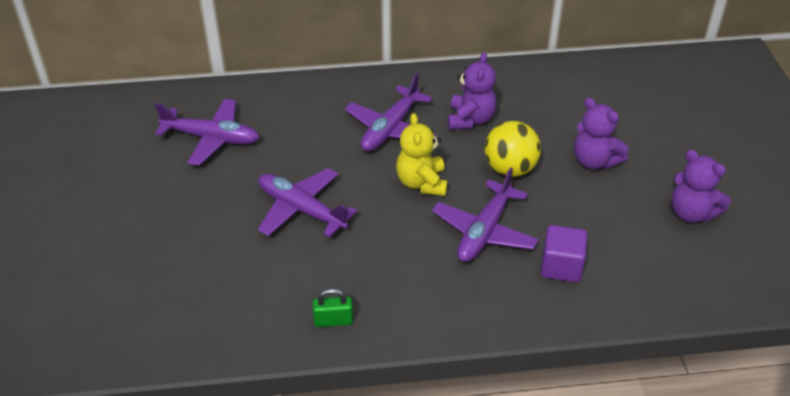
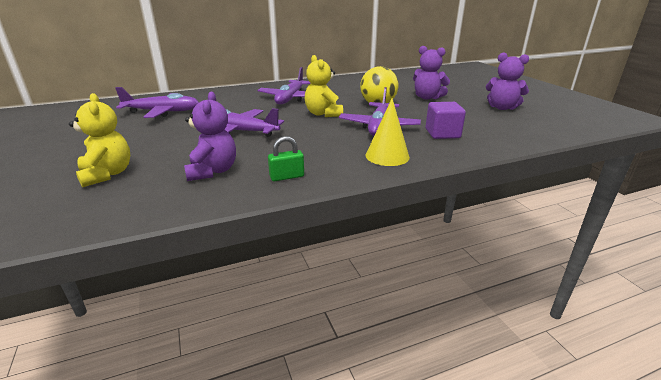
camera: 15 degrees left, 15 degrees down
(144, 275) = (107, 174): none -> yellow teddy bear
(464, 303) = (387, 156): none -> yellow cone
(470, 119) = (340, 92): purple teddy bear -> purple teddy bear (212, 171)

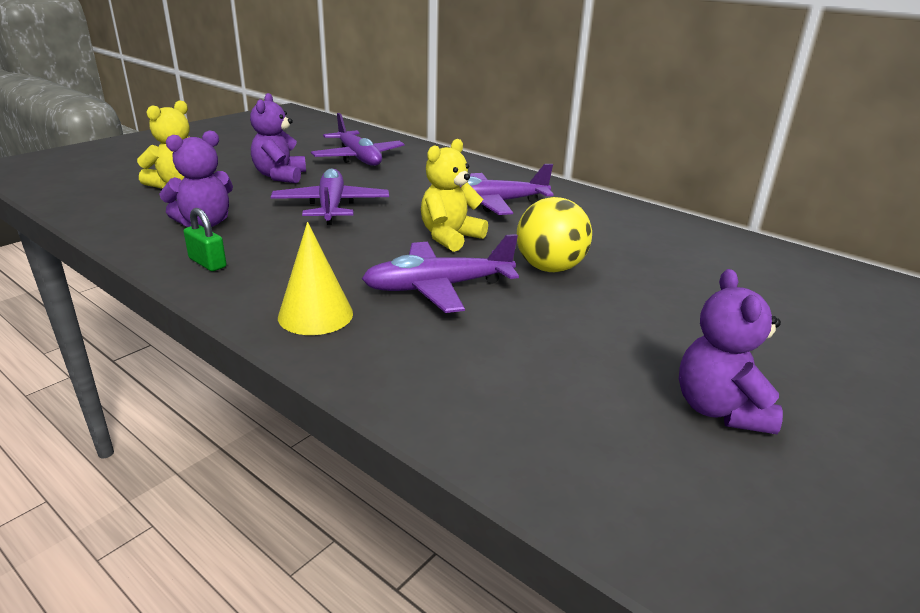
camera: 60 degrees right, 0 degrees up
(427, 97) = (658, 307): purple teddy bear -> purple teddy bear (280, 176)
(442, 134) = (459, 350): purple cube -> none

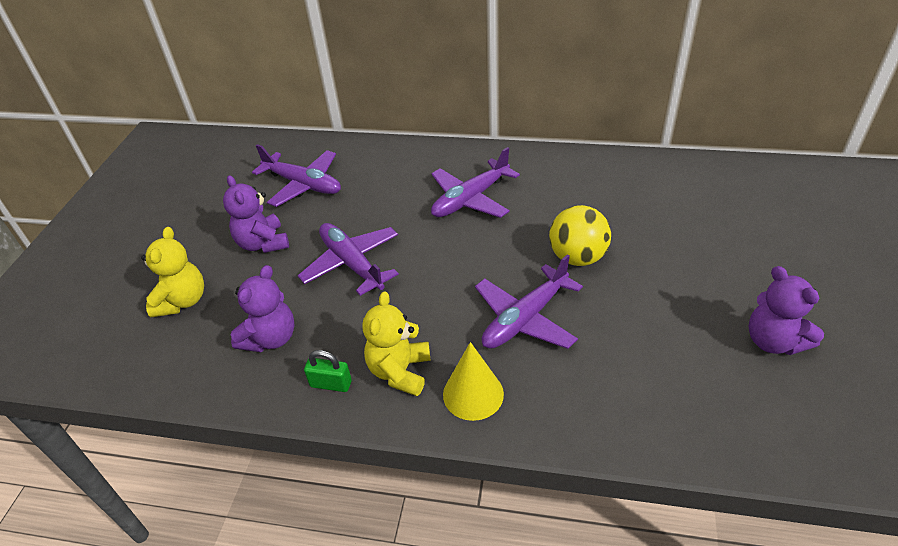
camera: 25 degrees left, 15 degrees up
(450, 237) = (480, 257): yellow teddy bear -> yellow teddy bear (400, 371)

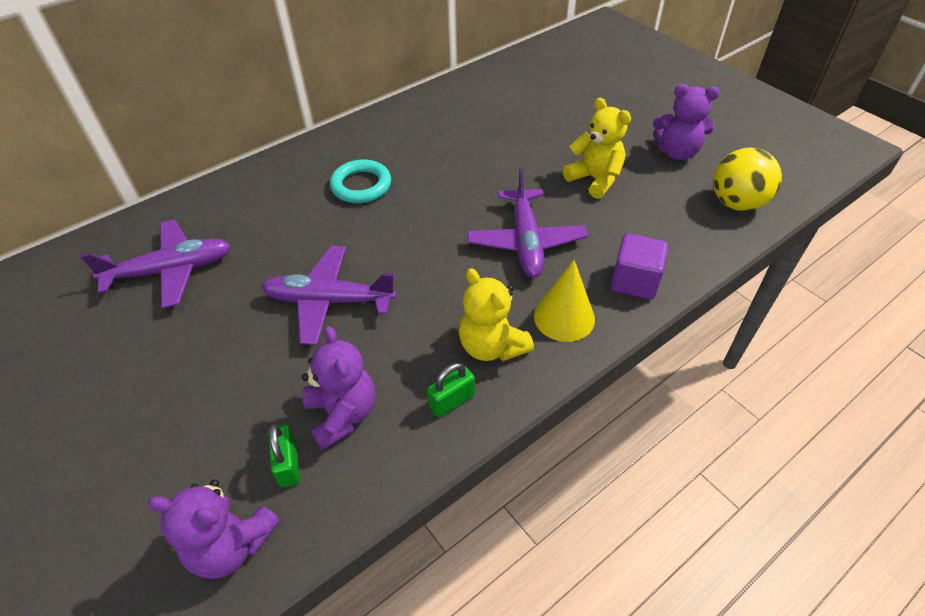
camera: 50 degrees left, 5 degrees up
(182, 301) = (191, 462): yellow teddy bear -> yellow teddy bear (595, 179)
(214, 342) = (288, 464): none -> green padlock
(263, 243) = (206, 348): purple teddy bear -> purple teddy bear (231, 545)
(470, 199) = (361, 185): purple plane -> turquoise ring
(564, 414) = (634, 281): none -> purple cube
(577, 257) = (502, 177): yellow ball -> yellow ball (736, 203)

